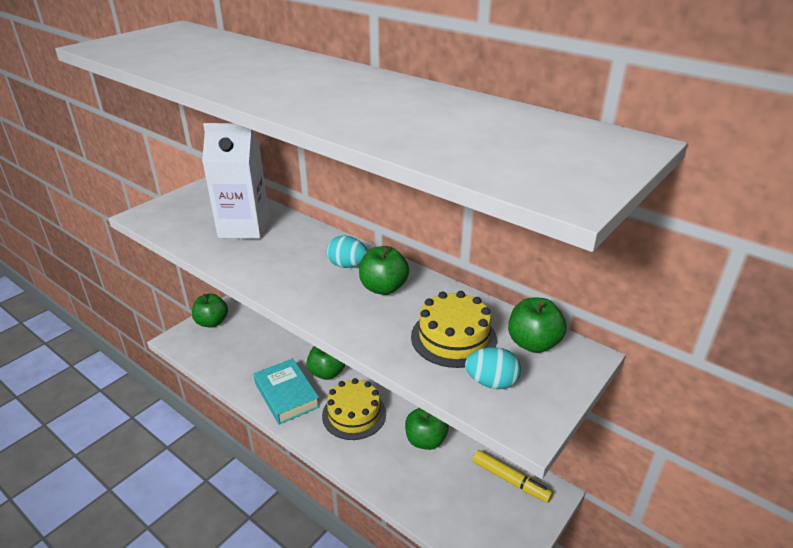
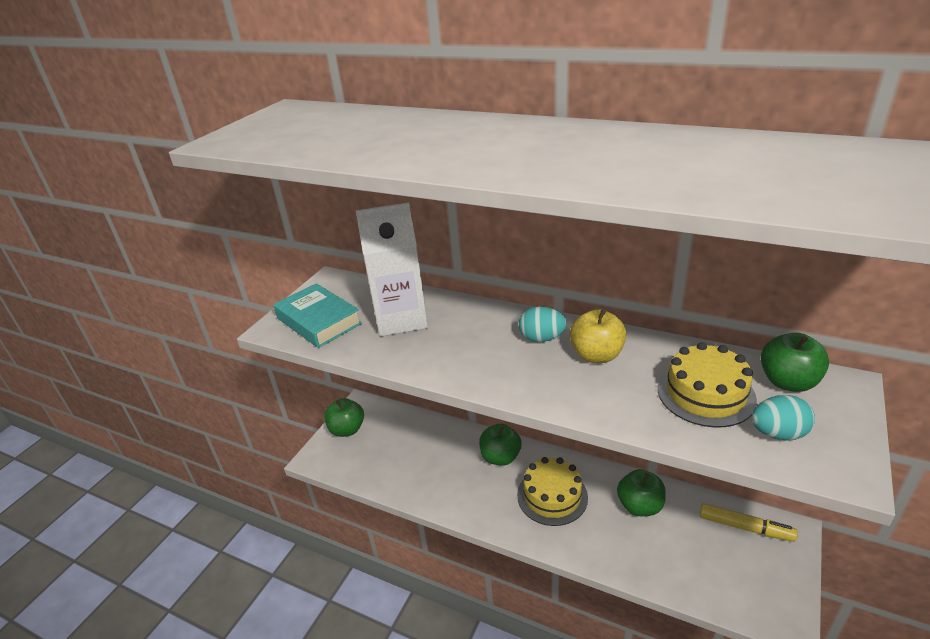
camera: 10 degrees left, 0 degrees up
(286, 395) = (470, 492): turquoise book -> turquoise book (319, 321)
(383, 288) = (596, 355): green apple -> yellow apple

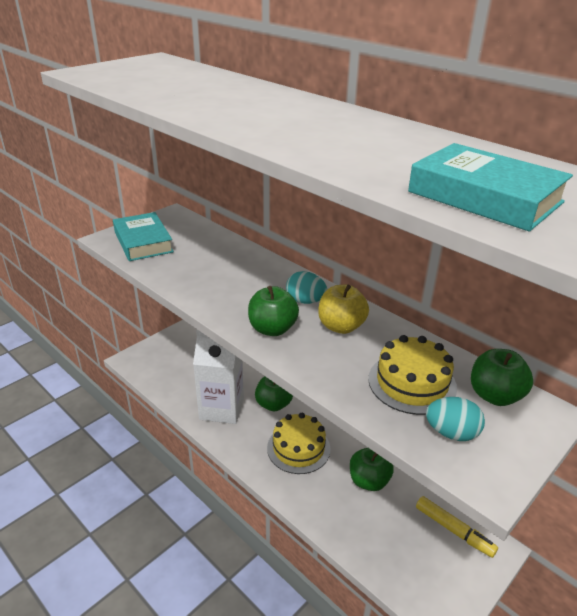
camera: 15 degrees right, 0 degrees up
(347, 429) = (165, 346): green apple -> green apple (272, 329)
(401, 319) = (205, 257): white carton -> white carton (222, 408)
(815, 188) = (484, 197): none -> turquoise book

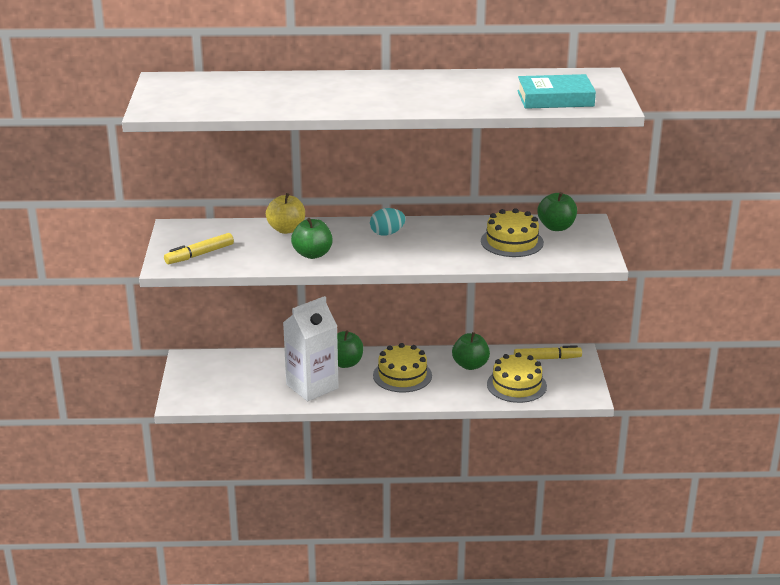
camera: 45 degrees left, 5 degrees down
(143, 242) = (199, 254): turquoise book -> yellow marker
(272, 329) = (397, 256): green apple -> green apple (312, 254)
(341, 326) = (432, 236): yellow apple -> yellow apple (286, 229)
(383, 539) = (516, 385): none -> yellow cake
(451, 433) = (560, 252): turquoise egg -> none

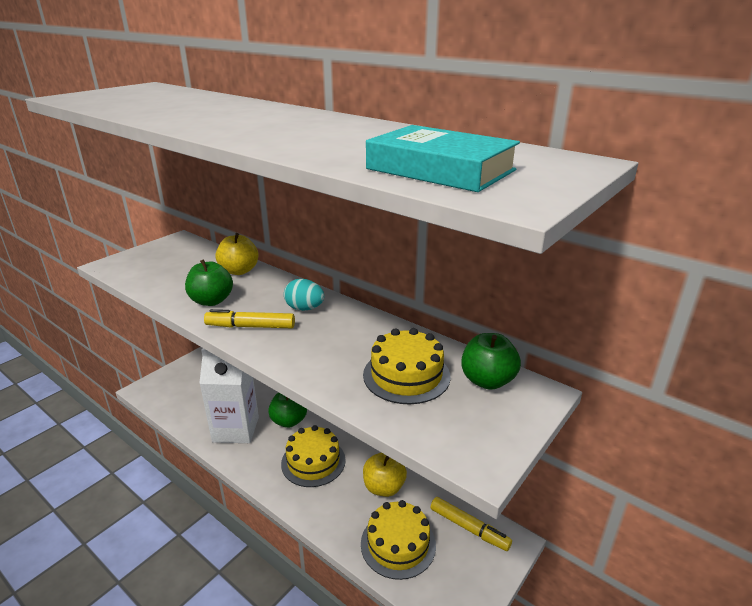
camera: 40 degrees right, 0 degrees up
(199, 254) = (145, 265): yellow marker -> yellow marker (250, 326)
(470, 365) = (384, 487): green apple -> yellow apple

